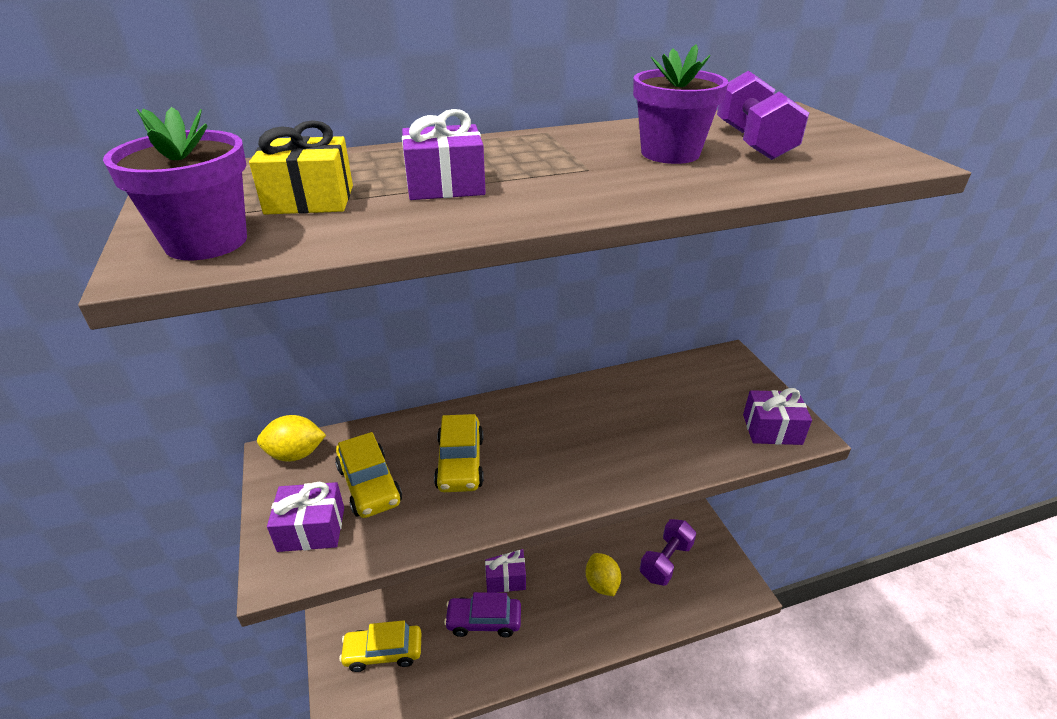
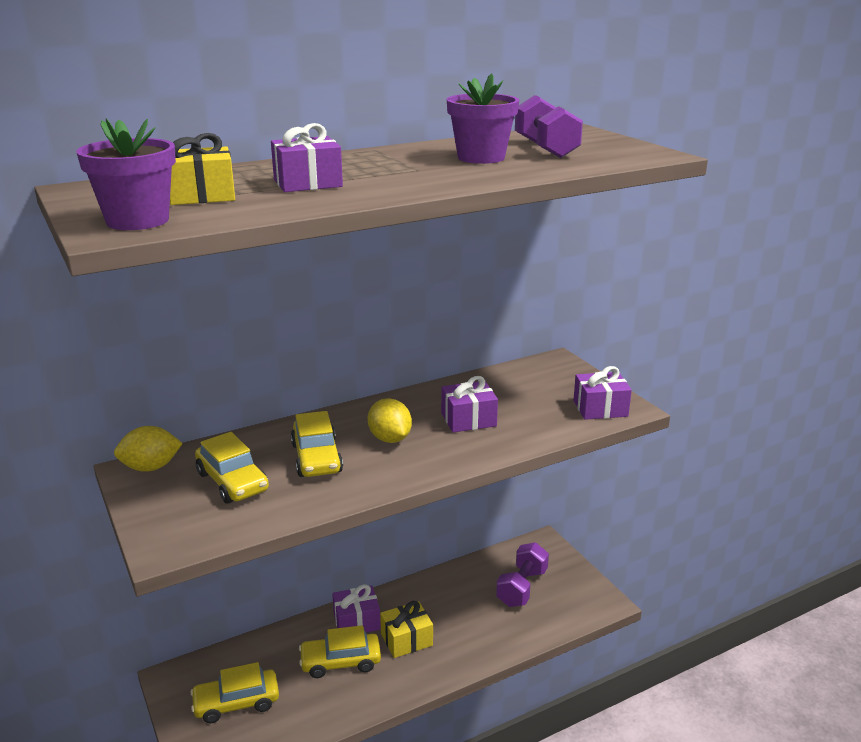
camera: 10 degrees left, 10 degrees down
(311, 529) = (186, 517): purple gift -> purple gift (468, 419)
(484, 621) = (340, 662): purple car -> yellow car
(548, 605) = (406, 639): none -> yellow gift
(602, 584) = (459, 615): yellow lemon -> yellow lemon (390, 439)

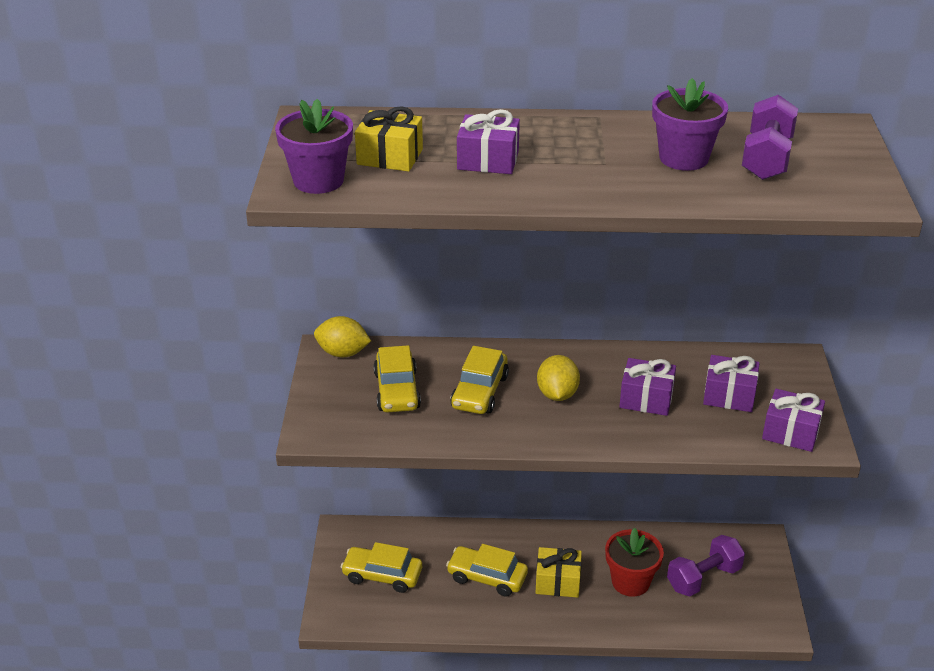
camera: 30 degrees right, 10 degrees up
(356, 621) = (523, 546): purple gift -> purple gift (729, 395)
(467, 614) = (630, 582): none -> red flower pot

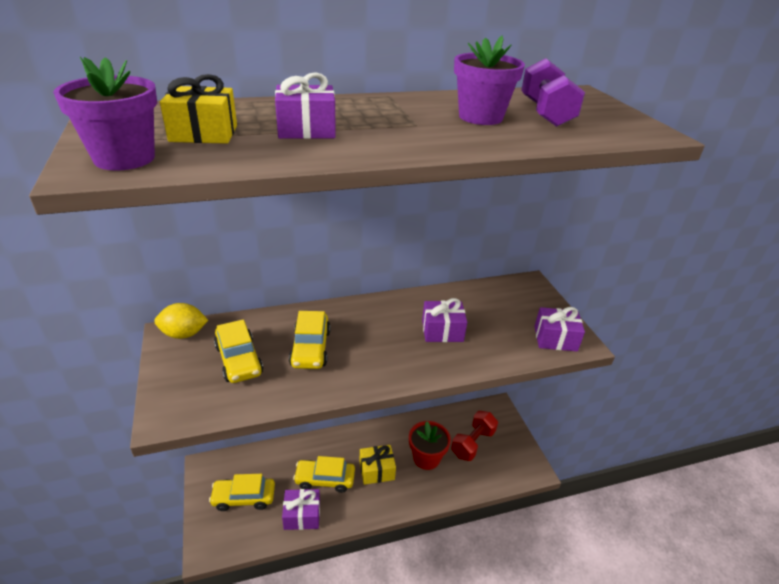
camera: 20 degrees left, 0 degrees up
(557, 394) = (373, 339): yellow lemon -> none
(703, 578) = (472, 443): purple dumbbell -> red dumbbell
(729, 395) = (499, 317): purple gift -> purple gift (302, 515)

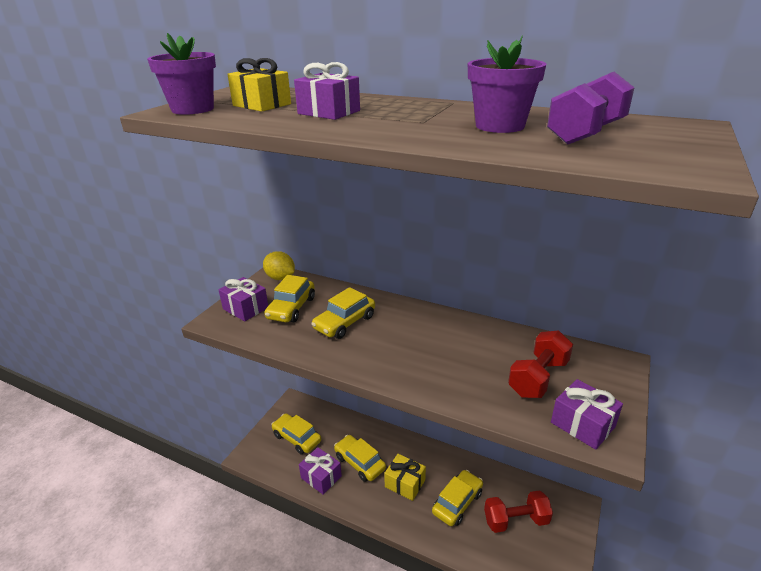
camera: 45 degrees right, 5 degrees down
(426, 458) = (457, 502): red flower pot -> yellow car
(442, 331) = (466, 360): purple gift -> purple gift (245, 308)
(500, 320) = (538, 378): none -> red dumbbell

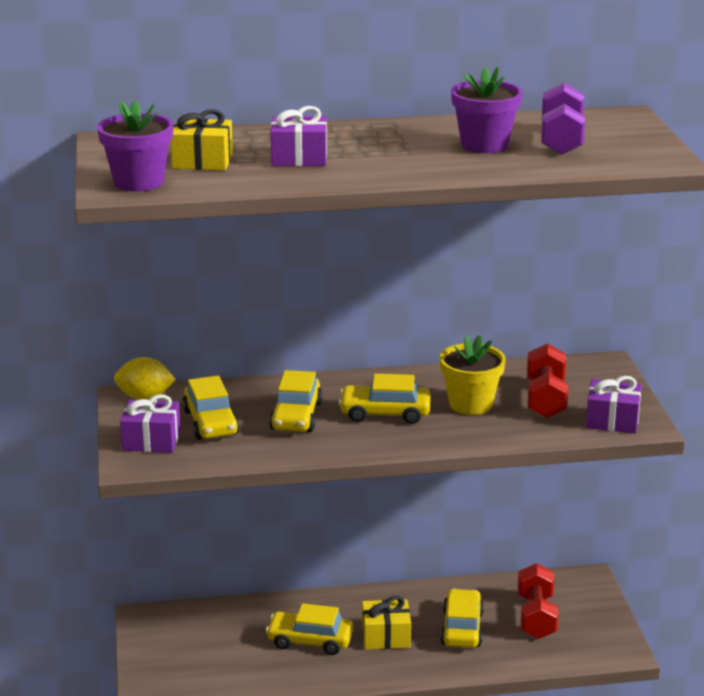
camera: 35 degrees left, 5 degrees down
(296, 438) = (197, 651): yellow car -> yellow car (385, 413)
(321, 477) = (275, 673): purple gift -> none
(473, 358) = (470, 404): none -> yellow flower pot
(516, 520) = (536, 617): red dumbbell -> red dumbbell turned 45 degrees counterclockwise

